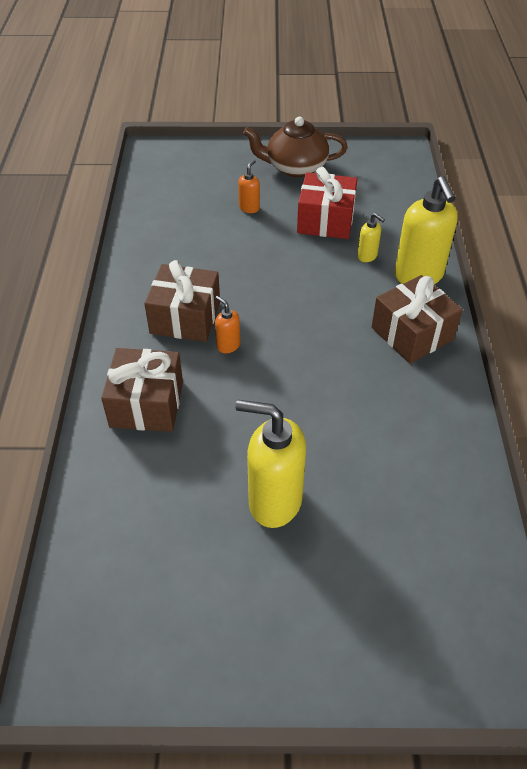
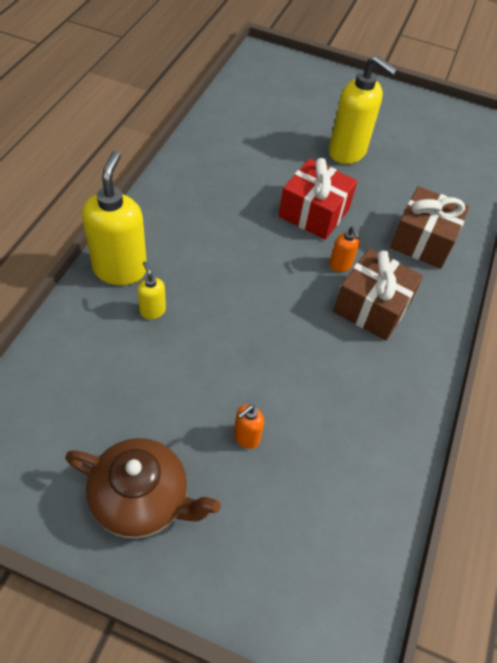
camera: 165 degrees left, 5 degrees up
(325, 220) = (164, 378): red gift -> red gift (314, 213)
(412, 333) = (173, 219): brown gift -> none

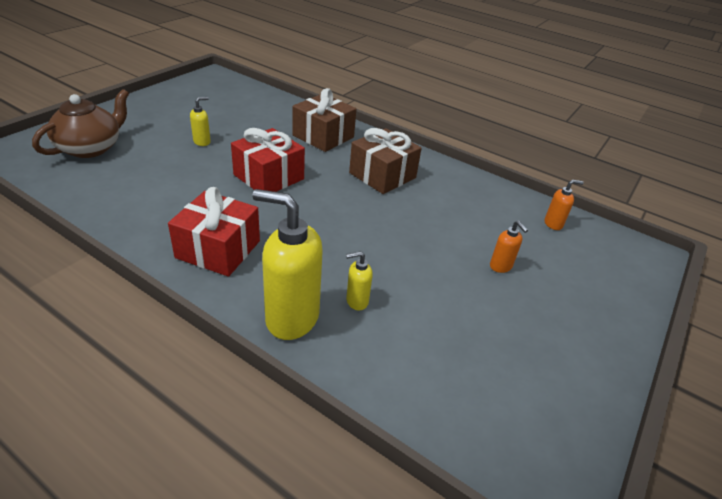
camera: 75 degrees left, 15 degrees down
(142, 498) = (563, 341): brown teapot -> brown teapot (90, 148)
(189, 205) = (218, 249): none -> red gift
(340, 265) = (335, 179): orange soap dispenser -> orange soap dispenser (553, 224)
(347, 152) = (202, 142): yellow soap dispenser -> yellow soap dispenser, size x0.46

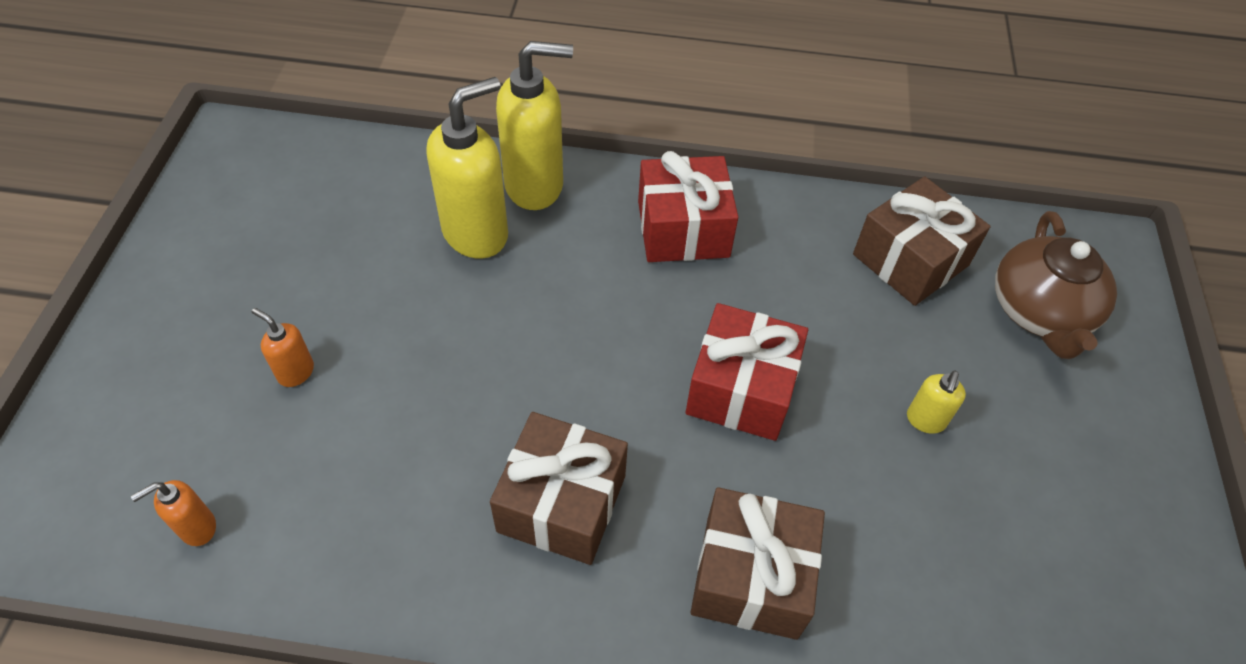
camera: 155 degrees right, 15 degrees up
(113, 186) = (910, 260): none -> brown gift
(356, 301) = (476, 233): yellow soap dispenser -> yellow soap dispenser, size x2.15

